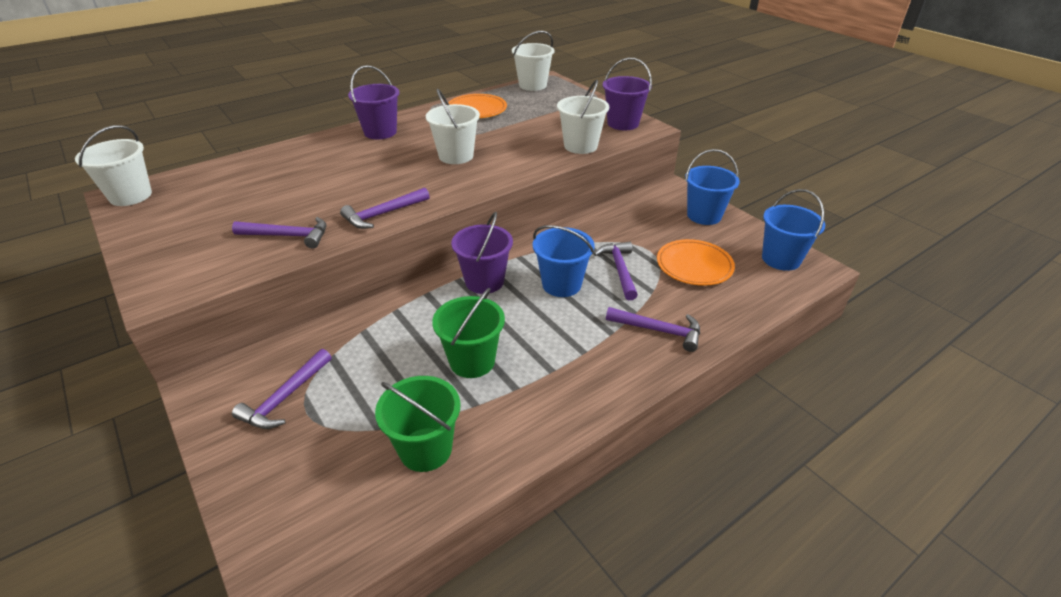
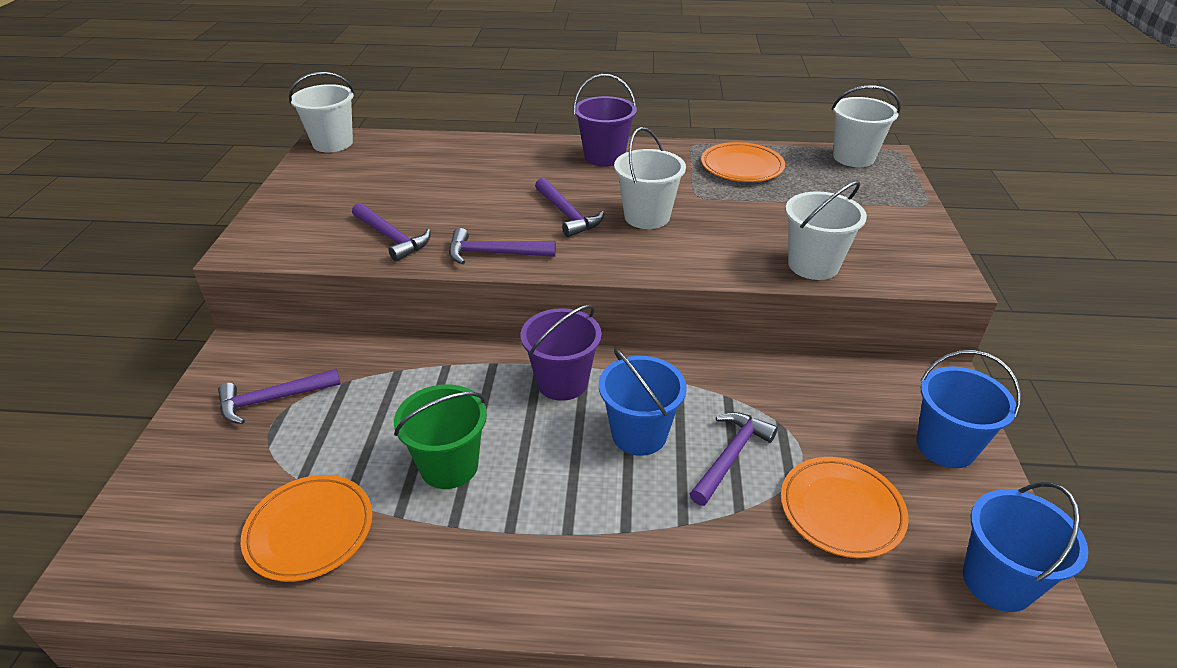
camera: 40 degrees right, 0 degrees up
(425, 449) = (309, 530): green bucket -> orange plate
(623, 123) = (915, 257): purple bucket -> none
(658, 330) = (685, 566): purple hammer -> purple hammer (567, 214)

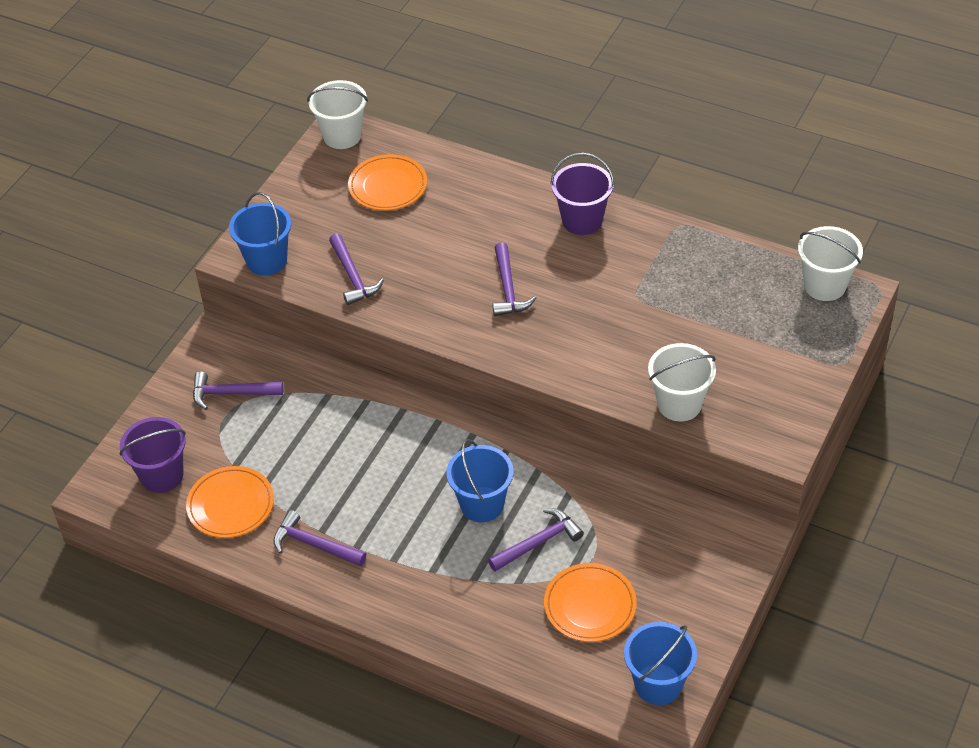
camera: 25 degrees right, 10 degrees up
(449, 466) = (336, 487): green bucket -> none
(495, 254) = (427, 317): purple hammer -> purple hammer (314, 545)
(562, 382) = (448, 442): purple bucket -> purple bucket (162, 475)
(647, 217) = (575, 310): white bucket -> none
(742, 166) = (704, 269): orange plate -> orange plate (388, 186)
(945, 446) = (707, 586): blue bucket -> blue bucket (266, 260)

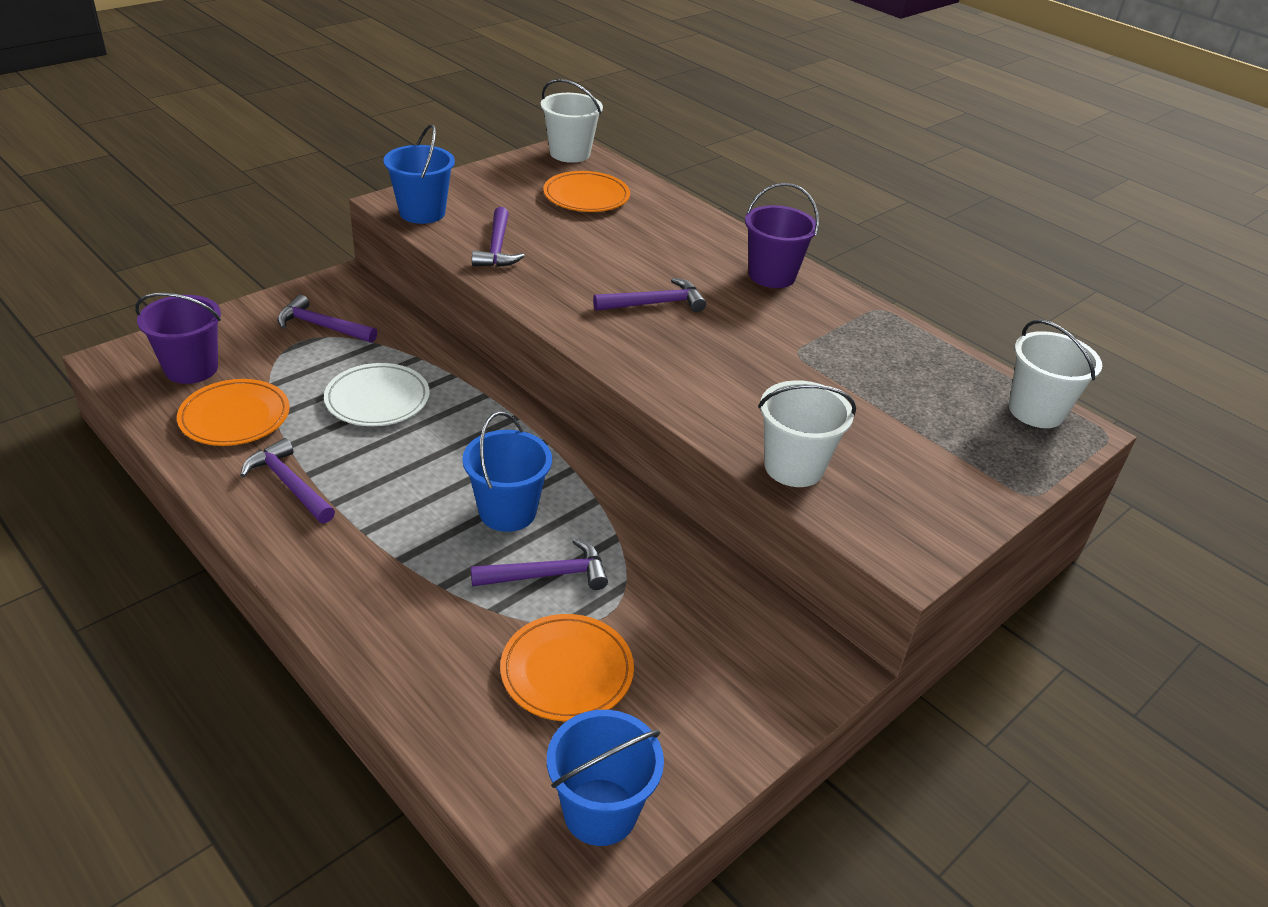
camera: 15 degrees right, 10 degrees down
(325, 446) = (377, 399): none -> white plate
(508, 288) = (654, 303): purple hammer -> purple hammer turned 120 degrees counterclockwise

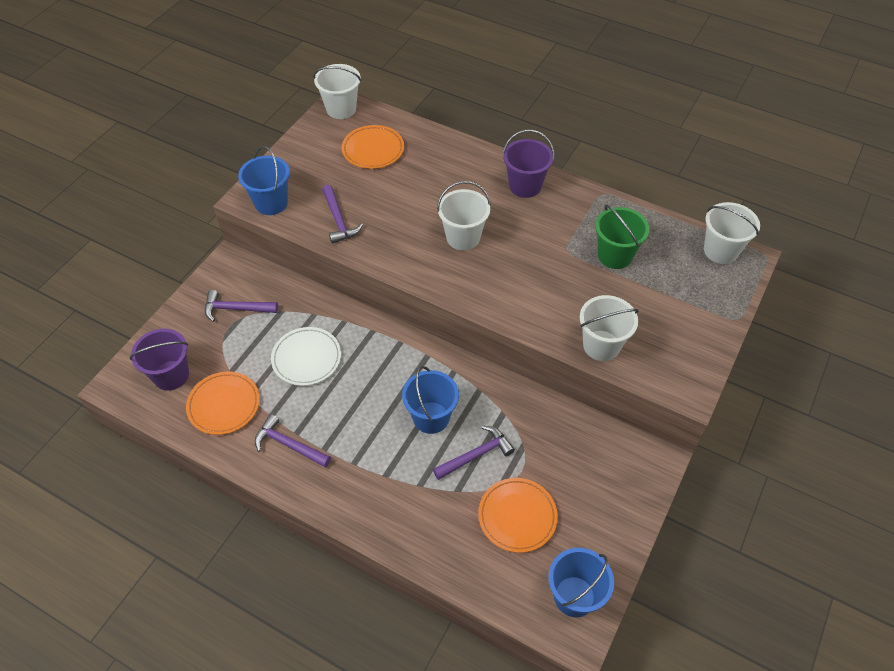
camera: 15 degrees left, 15 degrees up
(654, 303) = (463, 237): purple hammer -> white bucket
(866, 375) = (615, 256): none -> green bucket

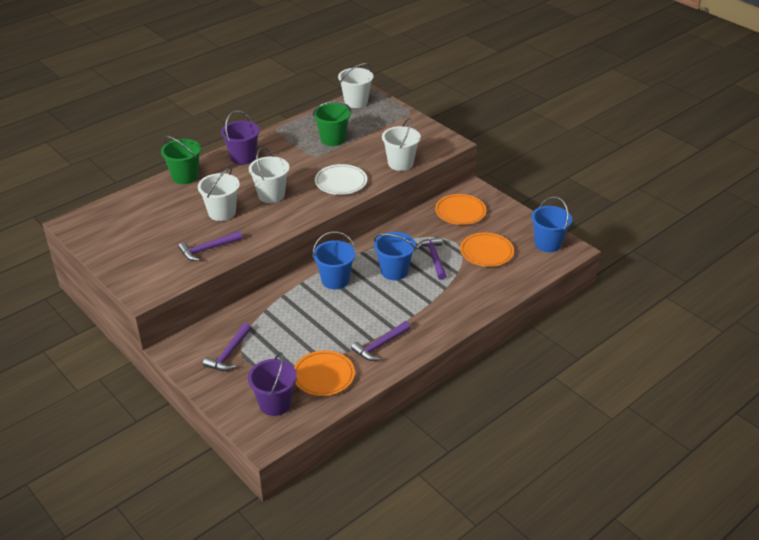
camera: 70 degrees left, 15 degrees down
(271, 203) = (160, 282): blue bucket -> blue bucket (335, 280)
(306, 358) = (306, 322): white plate -> white plate (341, 182)
(338, 220) = (208, 249): purple hammer -> purple hammer turned 150 degrees clockwise
(341, 109) = (80, 224): white bucket -> white bucket (222, 212)
(373, 150) = (144, 217): orange plate -> orange plate (460, 212)
(461, 152) = (185, 177): none -> green bucket

